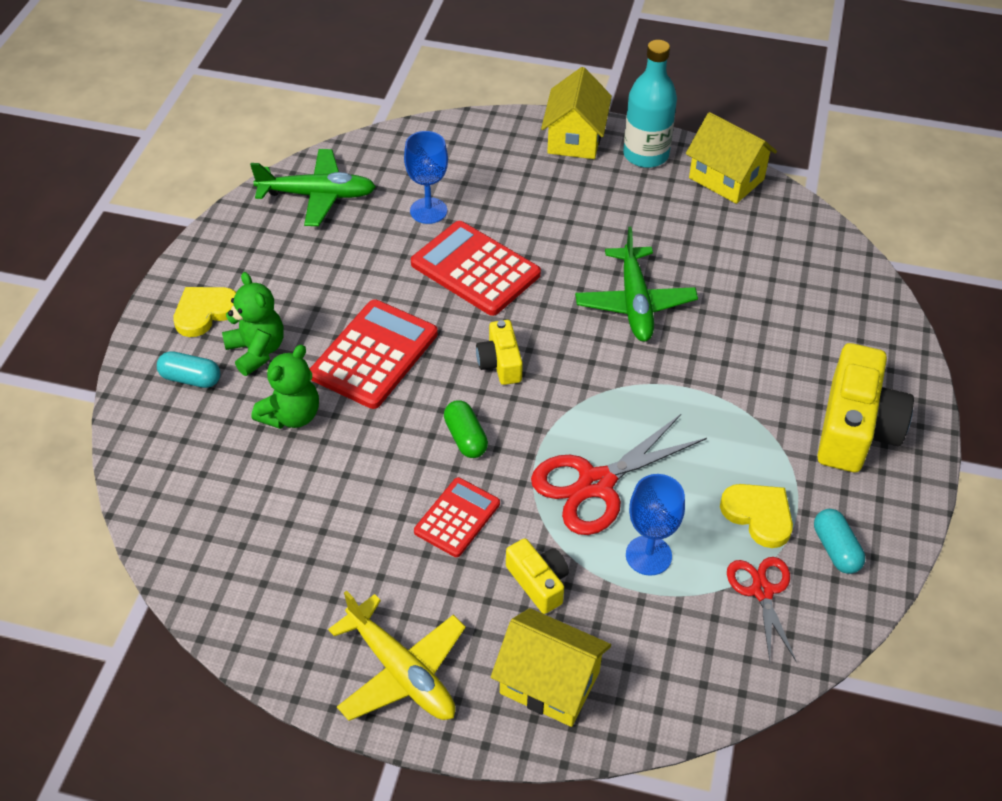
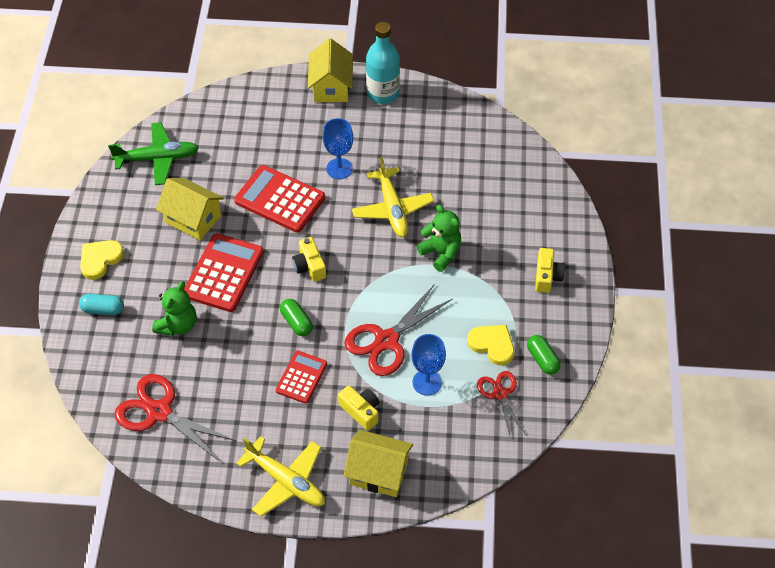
camera: 10 degrees left, 5 degrees up
(233, 535) = (159, 412): none -> red scissors
(257, 351) = (143, 283): green teddy bear -> green teddy bear (441, 253)
(428, 211) = (238, 159): blue goblet -> blue goblet (339, 169)
(635, 303) = (392, 209): green plane -> yellow plane
(726, 179) = (441, 104): yellow house -> yellow house (193, 219)
(835, 549) = (542, 359): turquoise capsule -> green capsule
(855, 428) = (547, 276): yellow camera -> yellow camera, size x0.53

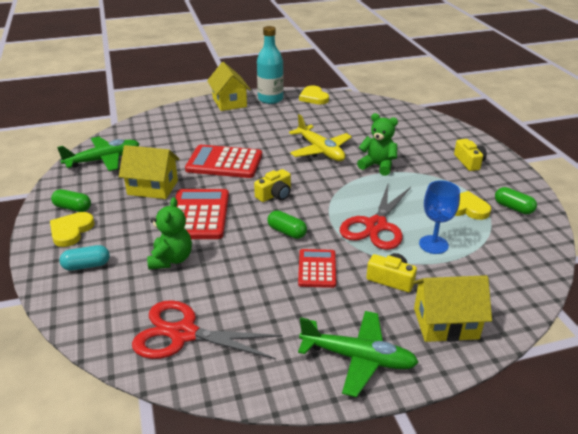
camera: 20 degrees left, 20 degrees down
(109, 227) = (73, 208): none -> green capsule
(286, 481) = (358, 358): yellow plane -> green plane
(309, 266) = (275, 194): yellow camera -> yellow camera turned 90 degrees counterclockwise
(339, 169) = (263, 138): blue goblet -> none
(437, 104) = (313, 97): none -> yellow heart
(500, 394) = (501, 237): red scissors -> none

